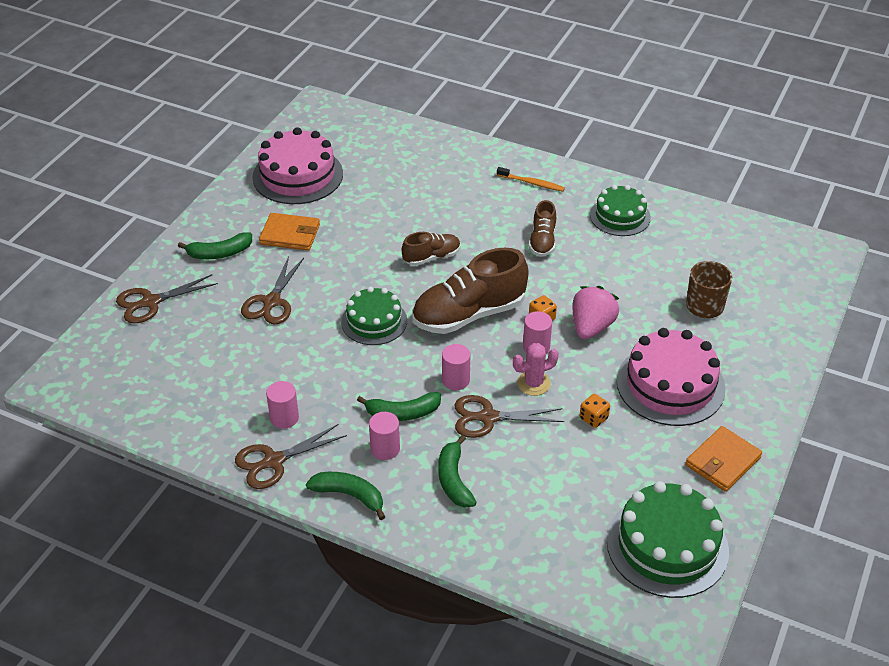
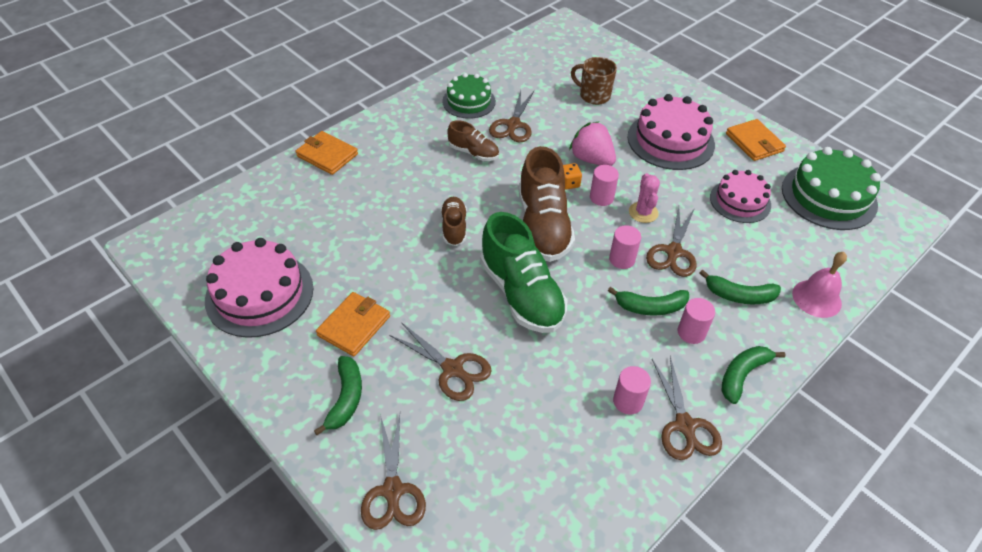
camera: 70 degrees left, 5 degrees up
(374, 321) = (521, 294): green cake -> green shoe
(402, 413) = (650, 307): green banana -> green banana turned 75 degrees clockwise
(476, 154) = (327, 155): none -> orange wallet
(484, 547) = (816, 298): none -> pink bell
(532, 183) = (393, 135): orange toothbrush -> none
(593, 418) = (693, 191): orange dice -> none
(603, 461) = (740, 201): none -> pink cake
(605, 257) = (513, 125): none -> brown scissors

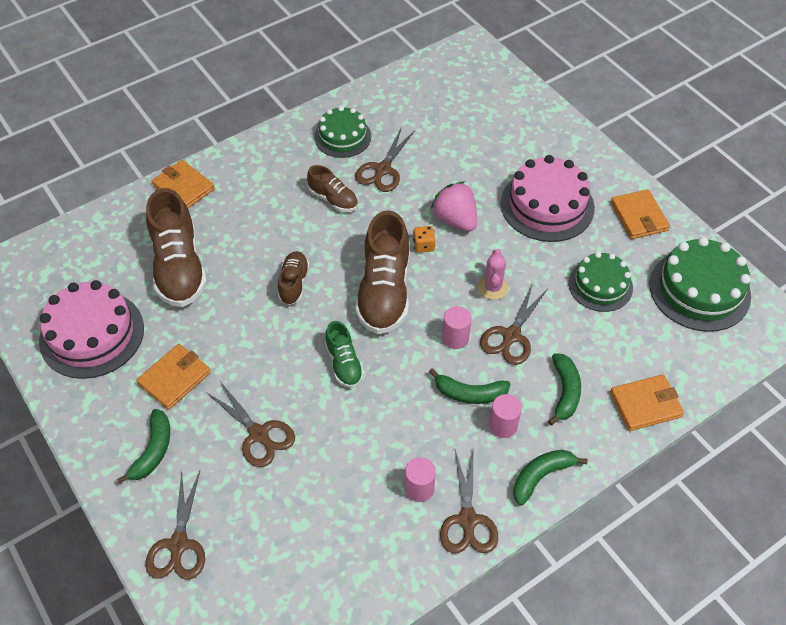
camera: 10 degrees right, 5 degrees up
(337, 224) = (179, 267): none -> brown shoe
(521, 294) = (344, 364): green shoe -> green shoe, size x0.53
(594, 96) = (479, 142): brown mug -> none
(601, 197) = (453, 265): pink cylinder -> none
(739, 296) = (565, 392): green banana -> green banana turned 105 degrees counterclockwise
(740, 201) = (600, 285): pink cake -> green cake
(816, 298) = (645, 404): pink bell -> orange wallet

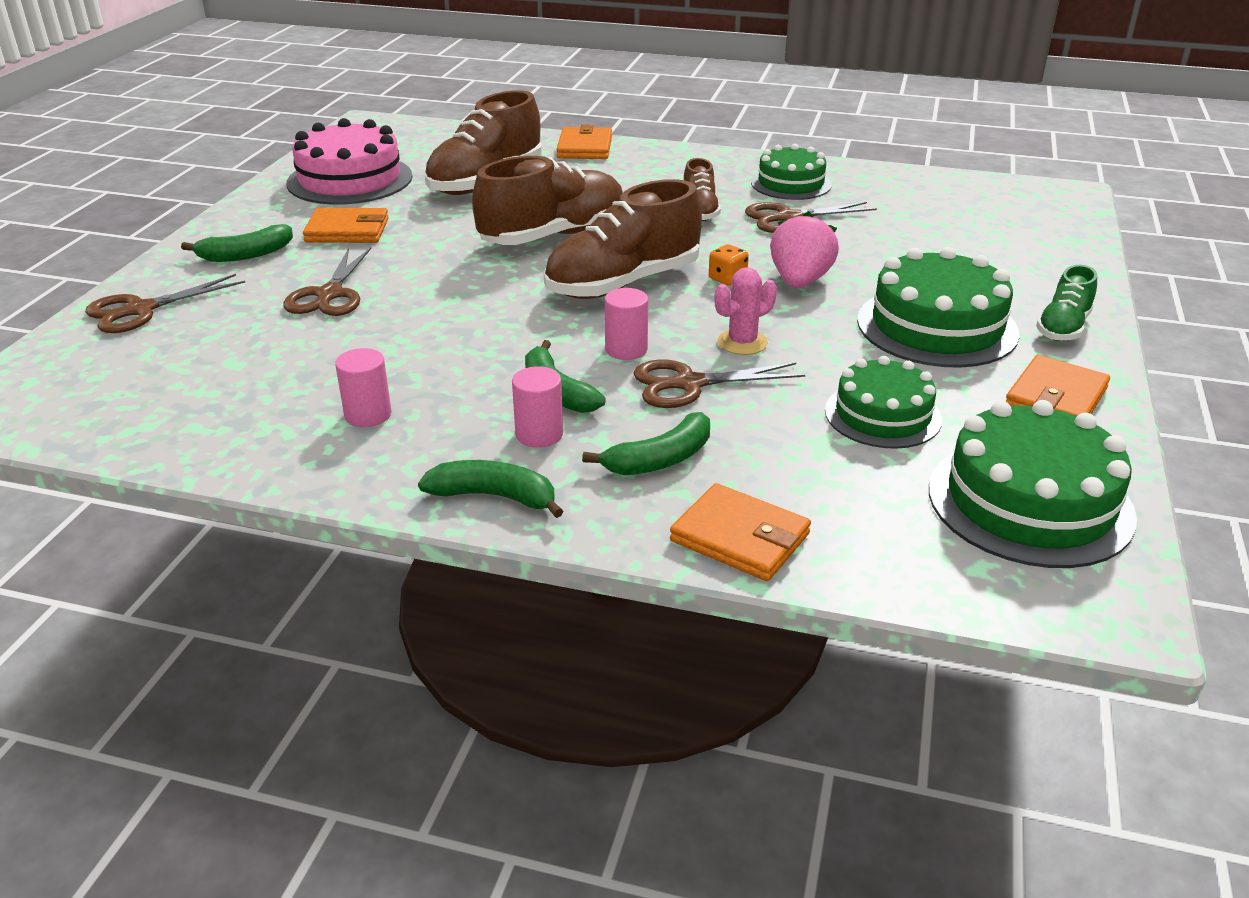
camera: 50 degrees right, 20 degrees down
(294, 283) = (553, 236): brown shoe -> brown shoe, size x1.89
(344, 364) = (487, 301): green shoe -> green shoe (1063, 328)
(468, 521) = (356, 468): brown scissors -> none
(547, 205) = (937, 326): pink cake -> green cake

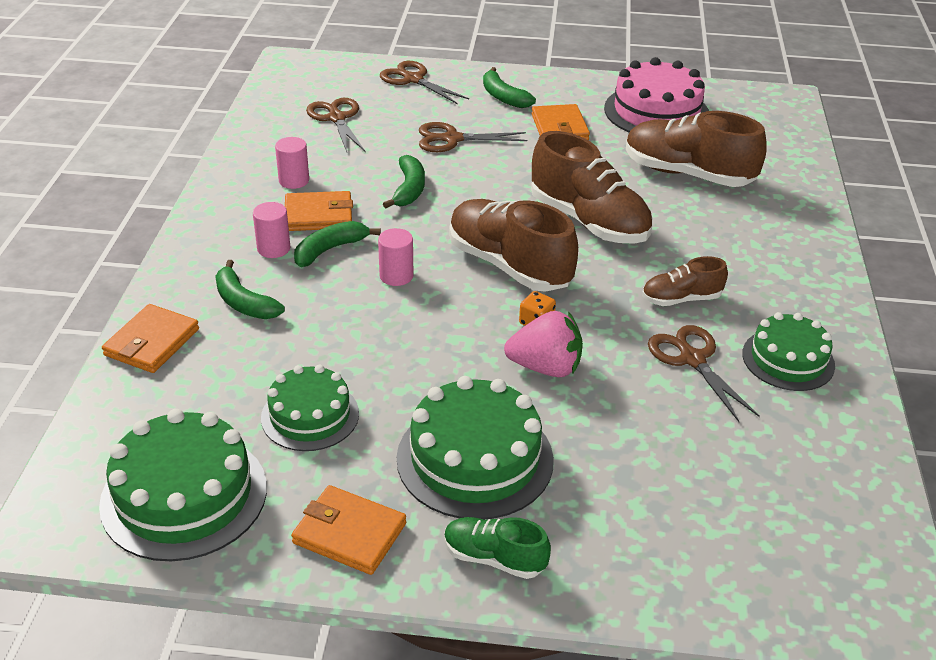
camera: 80 degrees right, 5 degrees up
(494, 496) = (202, 240): green banana -> green banana (409, 189)
(584, 147) = (805, 218): orange wallet -> orange wallet (318, 215)
(687, 384) = (347, 309): brown scissors -> brown scissors (336, 118)
(742, 342) = (419, 335): pink cactus -> none

